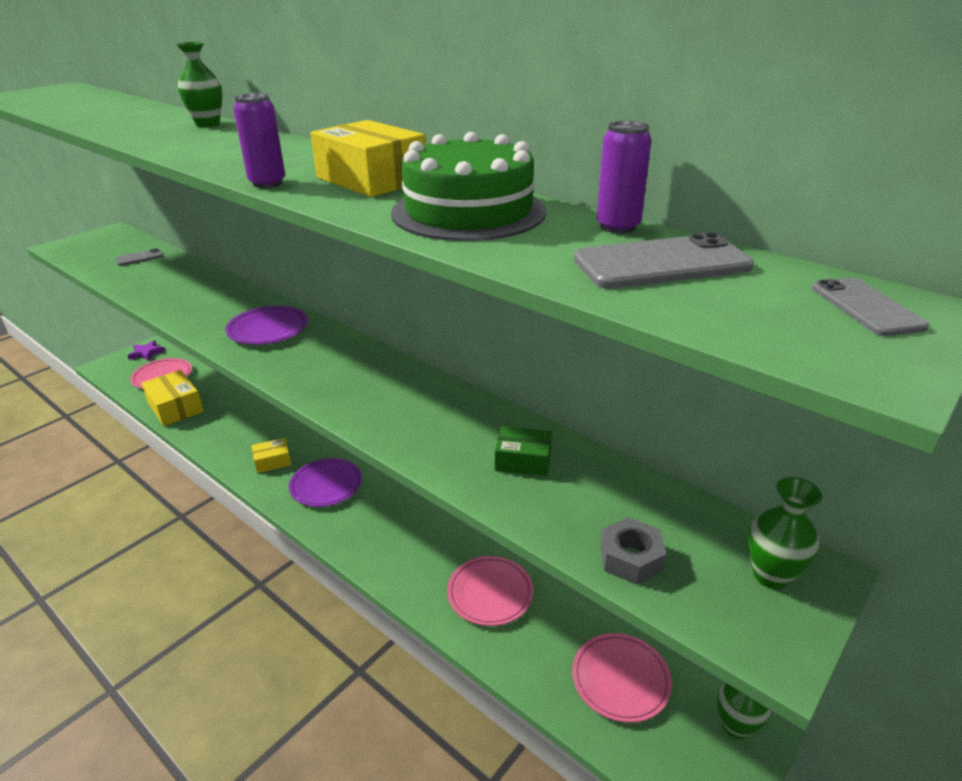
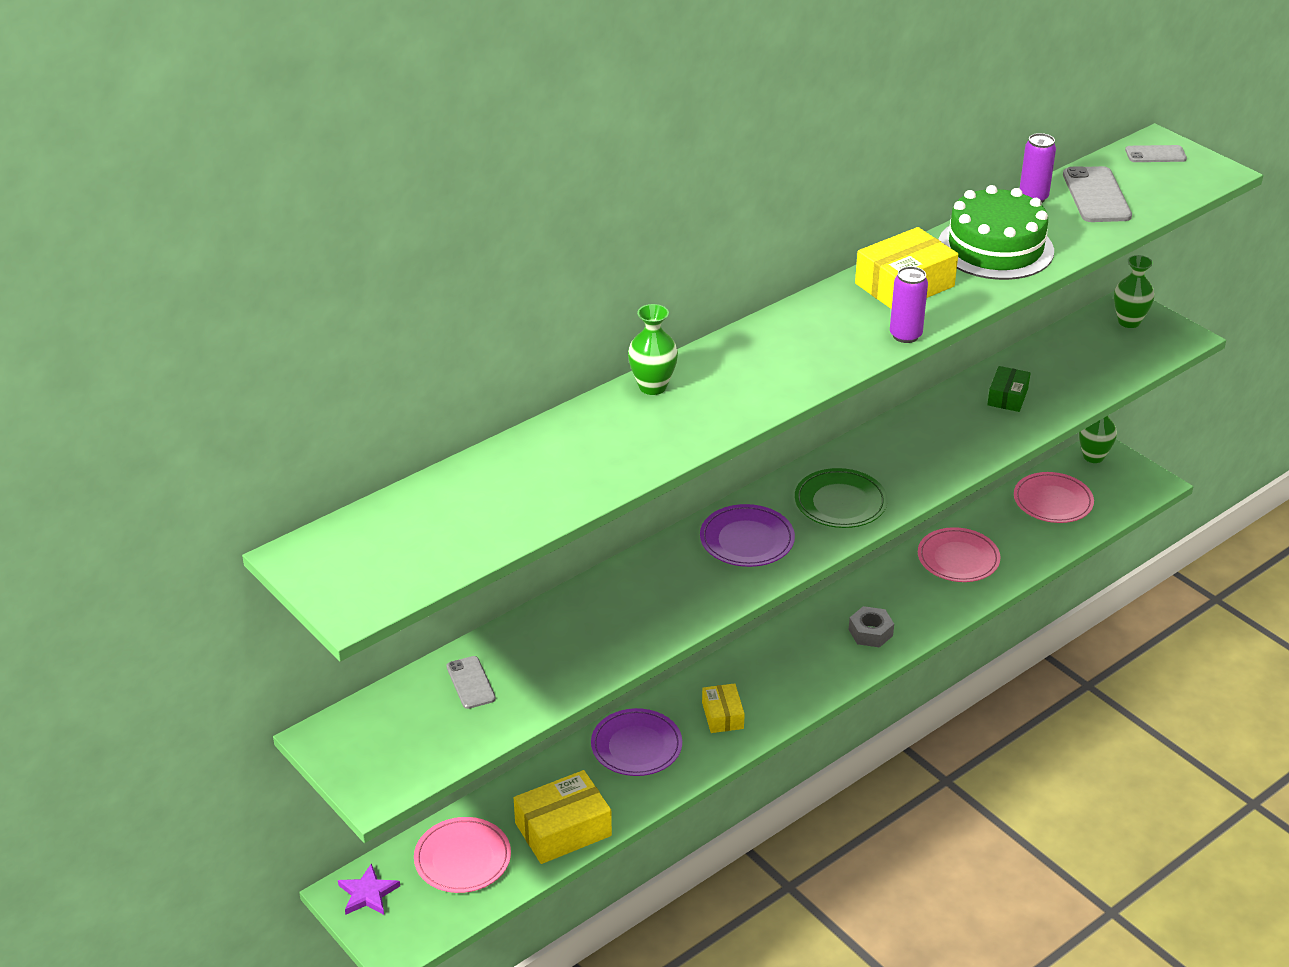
camera: 80 degrees left, 5 degrees up
(317, 367) = (840, 503): none -> green plate
(326, 485) = (780, 667): purple plate -> purple plate (636, 746)
(631, 558) = (1114, 369): grey nut -> grey nut (870, 632)

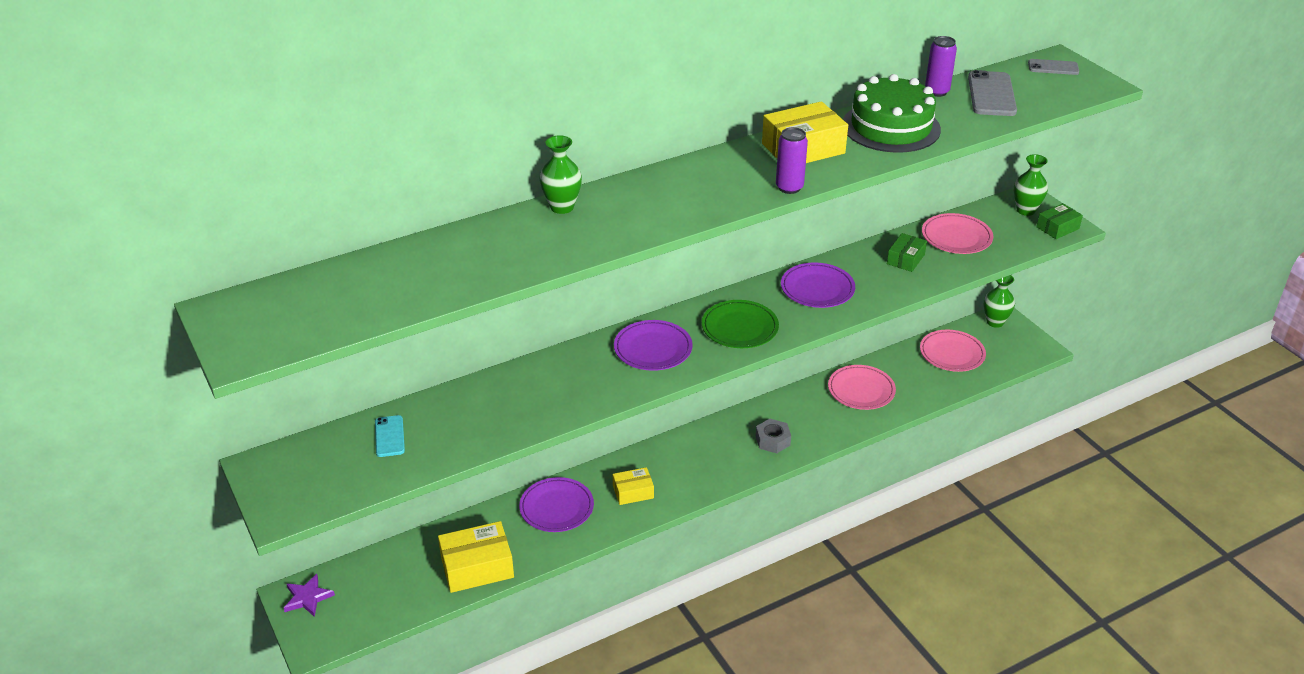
camera: 10 degrees right, 0 degrees up
(462, 859) = (390, 580): pink plate -> pink plate (956, 237)
(470, 683) = (389, 436): grey phone -> turquoise phone
(722, 715) = (633, 492): yellow box -> yellow box turned 75 degrees clockwise
(916, 445) = (817, 289): none -> purple plate
(1171, 340) = (1057, 228): none -> green box

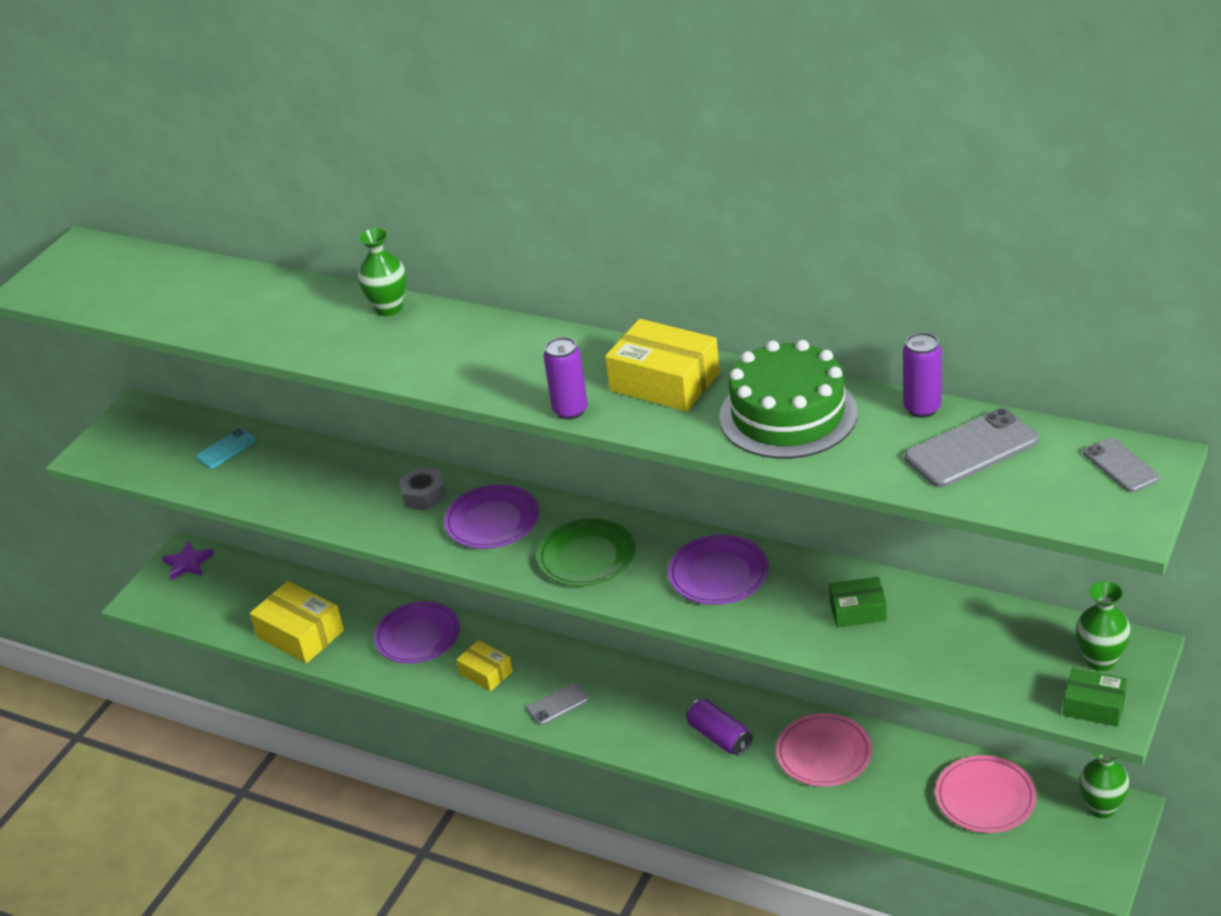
camera: 60 degrees right, 0 degrees up
(701, 473) = (558, 704): none -> grey phone
(772, 440) = (662, 728): grey nut -> grey nut (424, 495)
(805, 421) = (719, 737): none -> purple can
(956, 237) = (957, 629): pink plate -> none

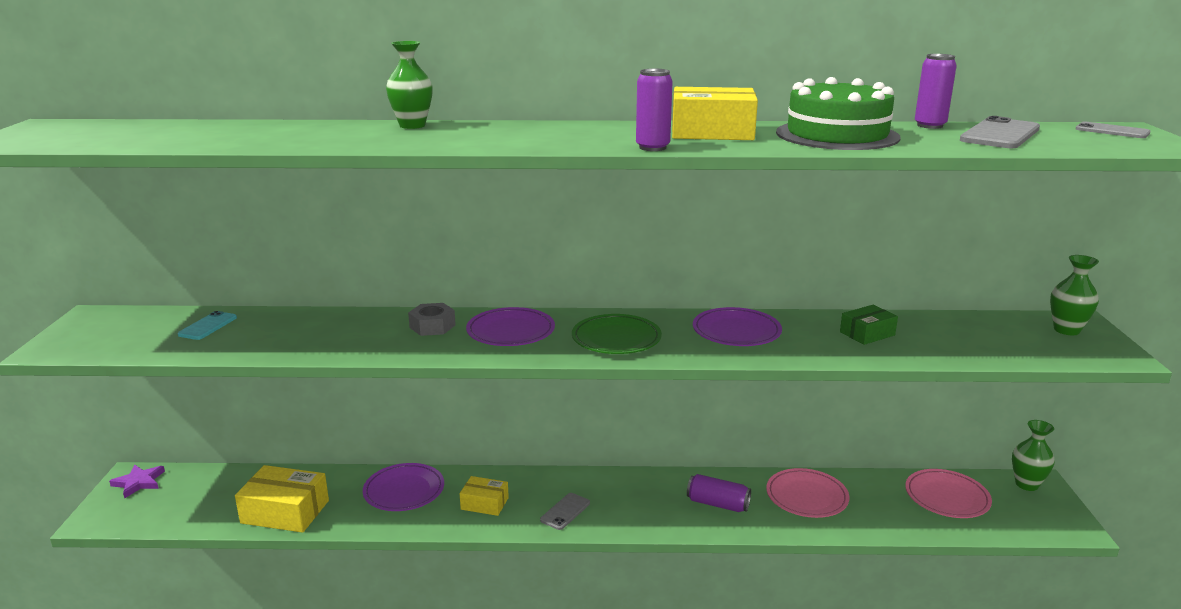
camera: 30 degrees left, 15 degrees down
(1094, 706) = (1100, 353): green box -> none

